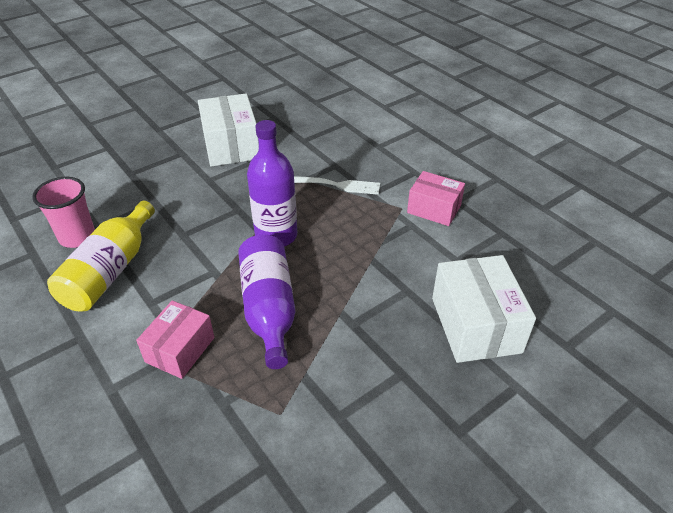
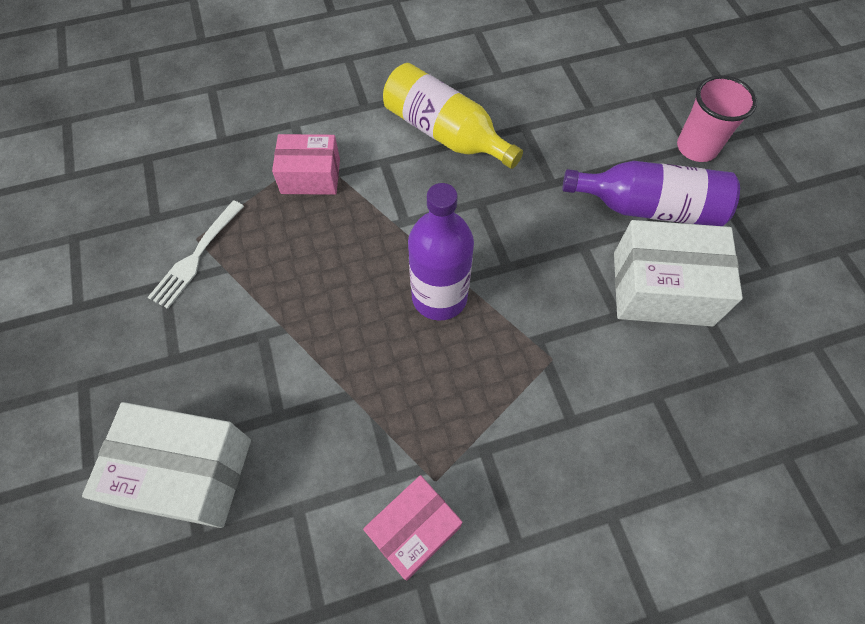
camera: 110 degrees right, 20 degrees up
(77, 237) = (511, 110): pink cup -> pink cup (696, 147)
(180, 349) = (310, 176): pink box -> pink box turned 45 degrees counterclockwise
(269, 309) = (324, 260): purple bottle -> purple bottle (649, 207)
(337, 185) = (520, 406): white fork -> white fork (196, 257)

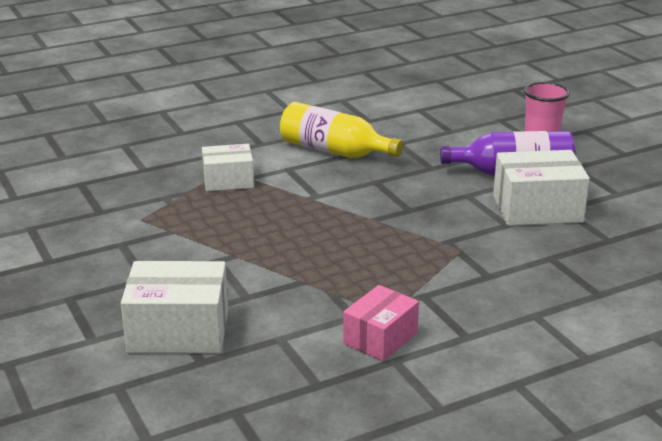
camera: 10 degrees left, 35 degrees down
(196, 257) = (144, 228): white fork -> none
(310, 176) = (228, 181): pink box -> white box
(439, 297) = (359, 228): purple bottle -> none

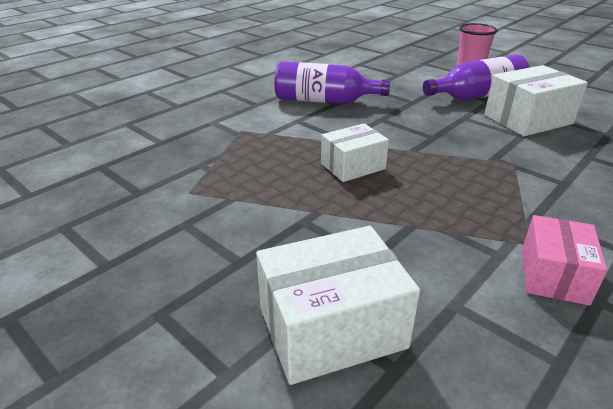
camera: 20 degrees left, 5 degrees up
(228, 181) = (252, 139): white box -> white box (353, 166)
(334, 151) = (324, 101): yellow bottle -> purple bottle

